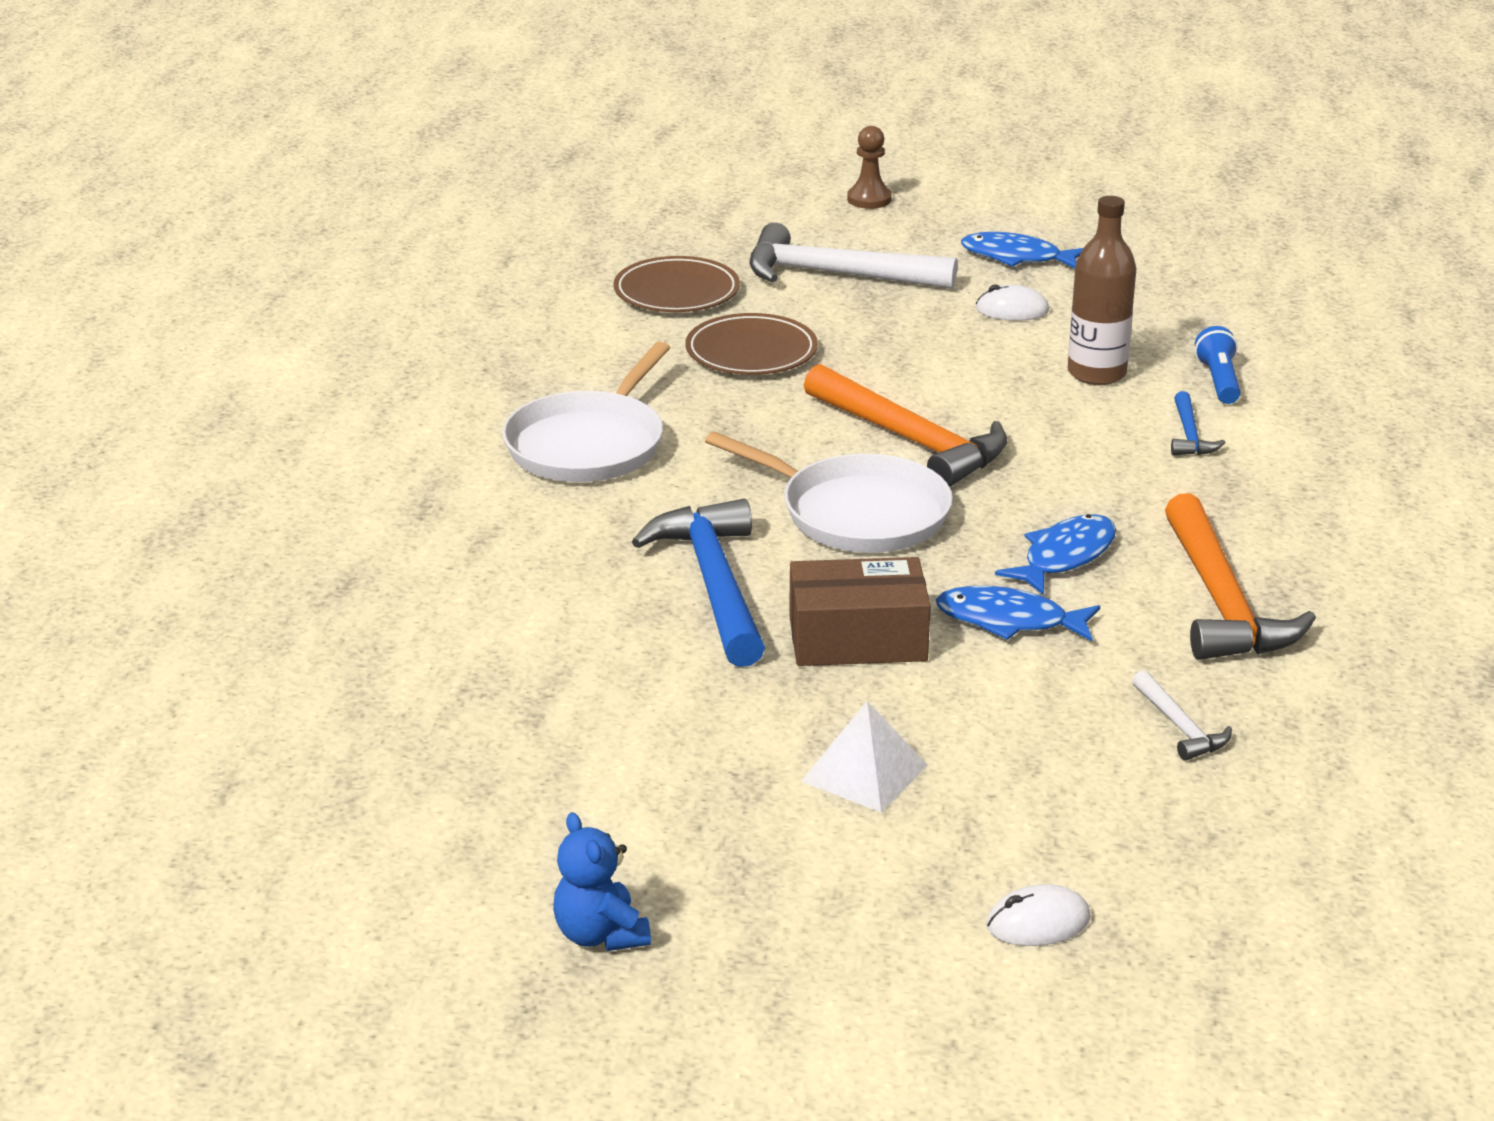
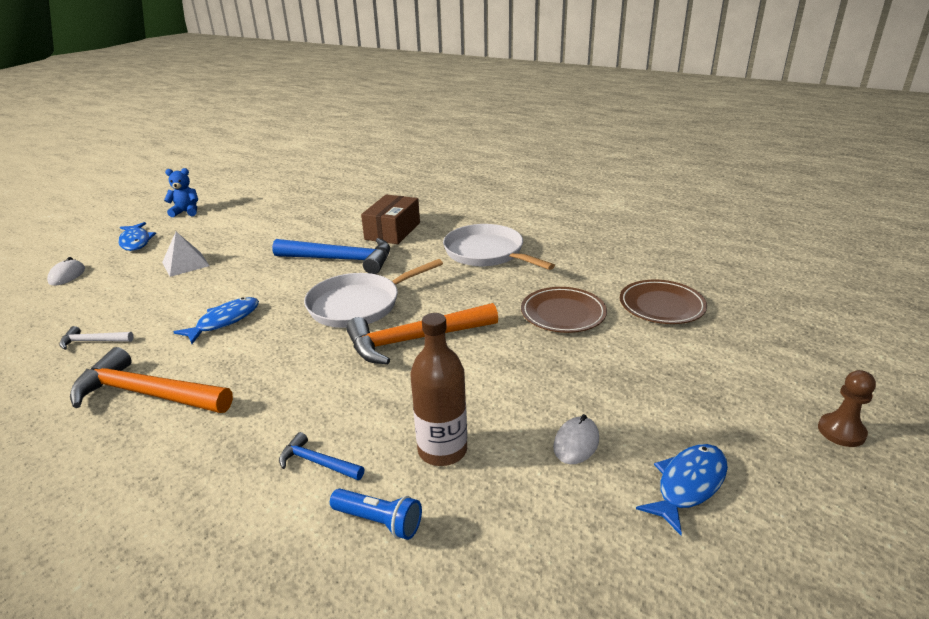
camera: 115 degrees right, 0 degrees up
(835, 275) = (673, 372): white hammer -> none
(857, 639) = (263, 281): brown box -> brown box (392, 231)
(1064, 557) = (251, 354): blue fish -> blue fish (136, 241)

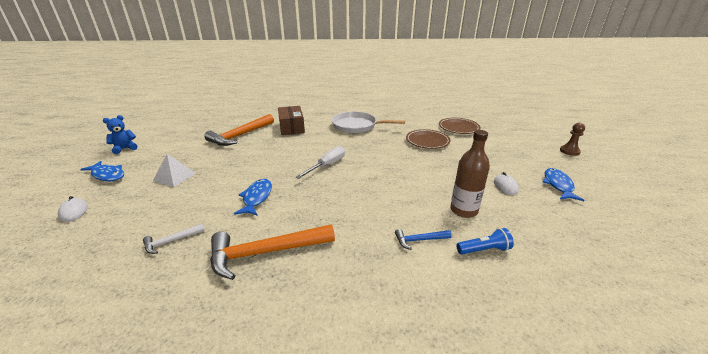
camera: 35 degrees left, 0 degrees up
(341, 260) = (282, 147): blue hammer -> none
(358, 305) = (327, 165): white pan -> white screwdriver
(415, 340) = (381, 171): orange hammer -> orange hammer (240, 135)

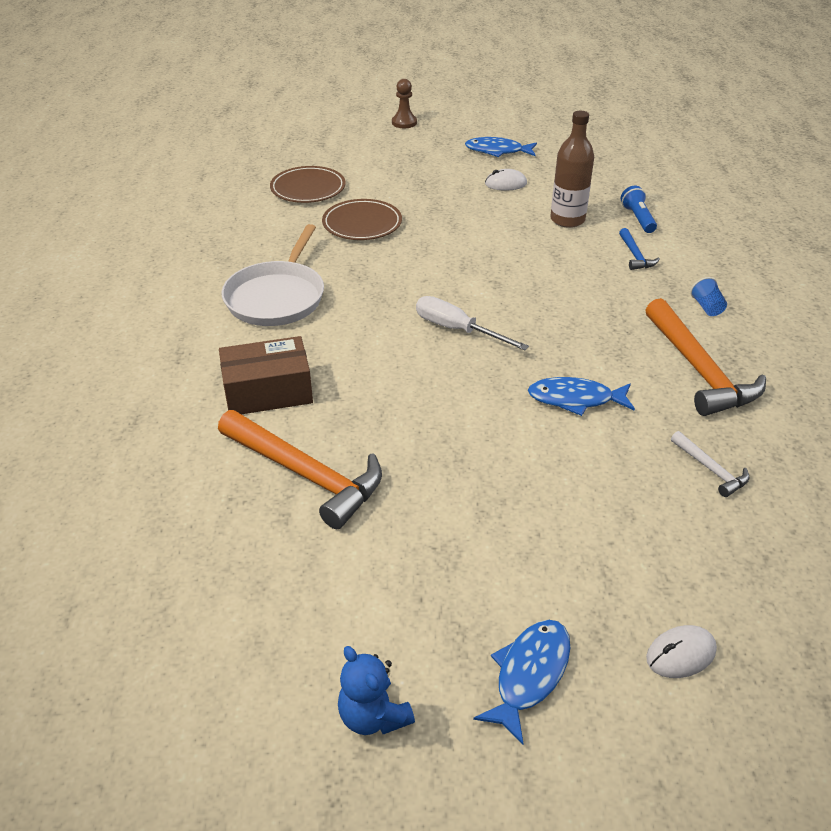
camera: 90 degrees left, 10 degrees up
(174, 177) = (521, 535): white pyramid -> none
(344, 272) = (707, 307): none -> blue cup

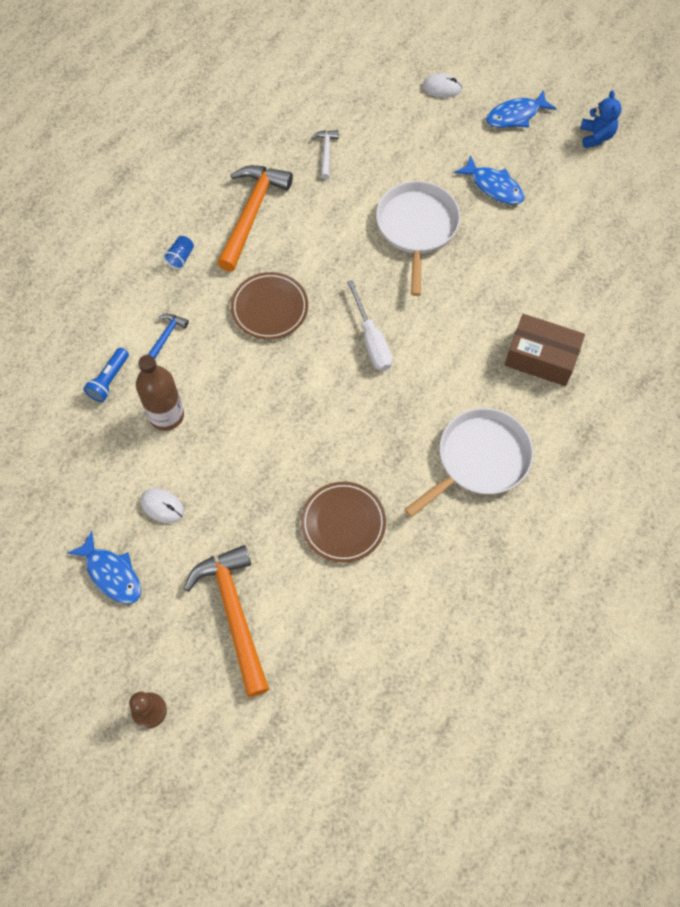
camera: 145 degrees left, 25 degrees up
(306, 474) = (553, 276): orange hammer -> orange hammer (234, 613)
(308, 188) = (351, 623): brown plate -> brown plate (269, 308)
(515, 445) = (417, 227): none -> white pan
(575, 399) = (350, 237): blue fish -> blue fish (493, 186)

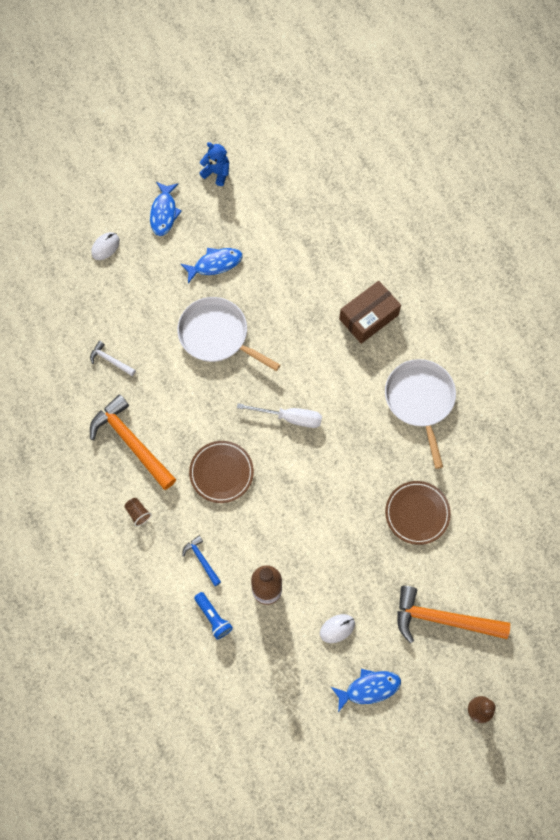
camera: 60 degrees left, 5 degrees up
(181, 257) = (138, 513): blue cup -> brown cup

